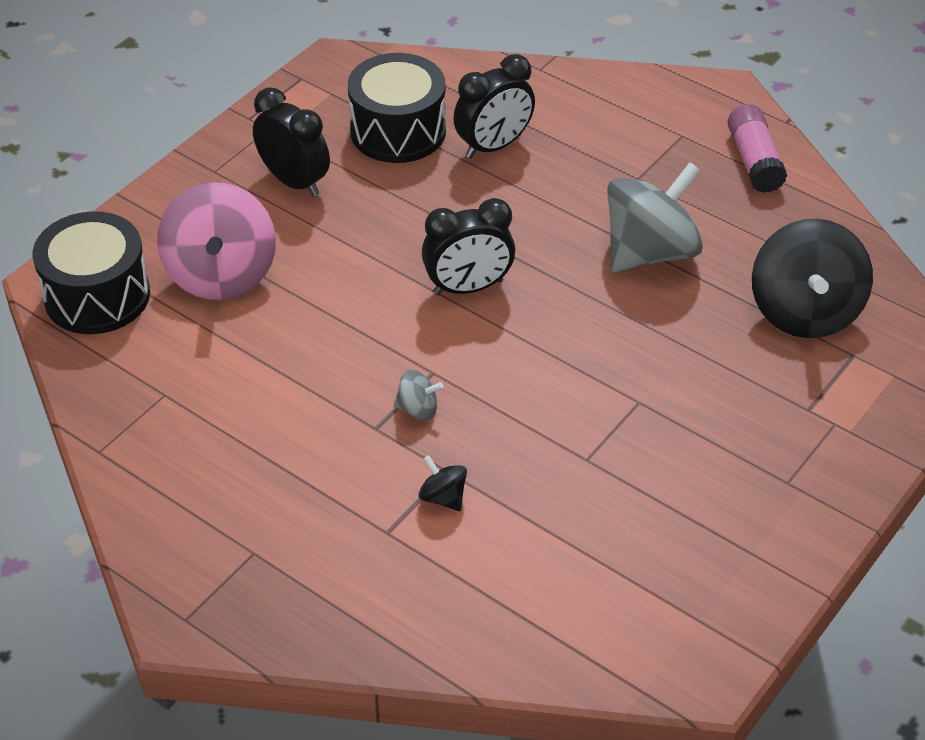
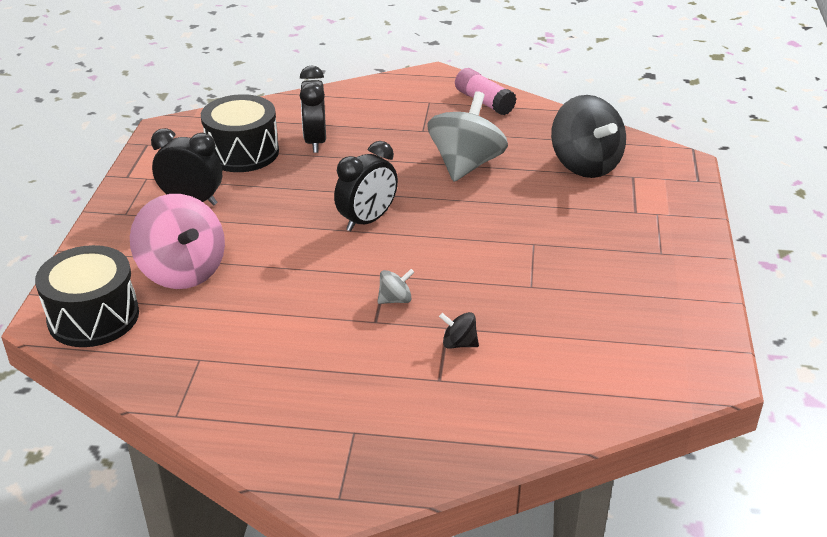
camera: 30 degrees left, 10 degrees down
(493, 146) = (315, 141): black clock -> black clock turned 150 degrees clockwise

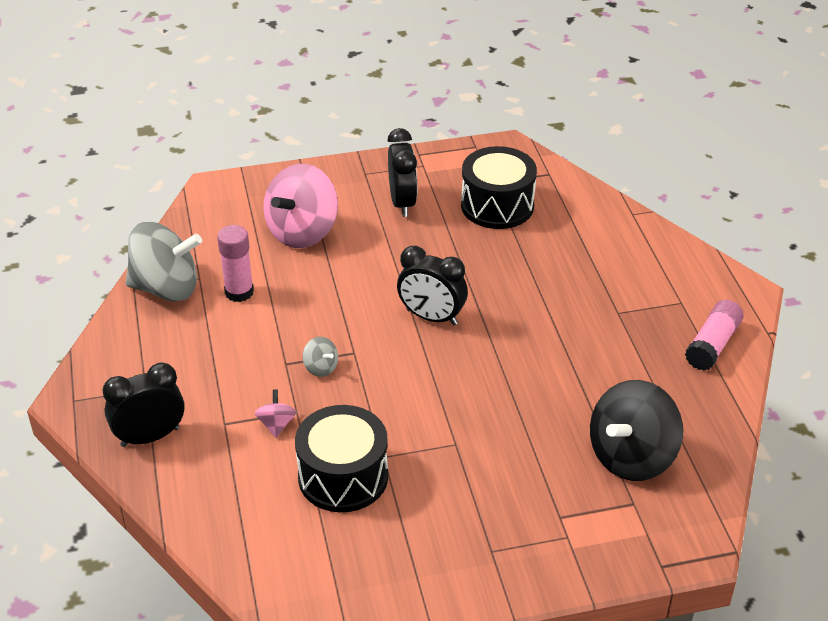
camera: 70 degrees right, 5 degrees up
(93, 317) = (226, 207): black drum -> black drum (343, 476)
(245, 333) = (239, 292): none -> pink glue stick
(315, 141) = (546, 244): black clock -> black clock (150, 437)
(459, 343) = (276, 424): black spinning top -> pink spinning top
(466, 165) = (570, 361): grey spinning top -> grey spinning top (166, 288)

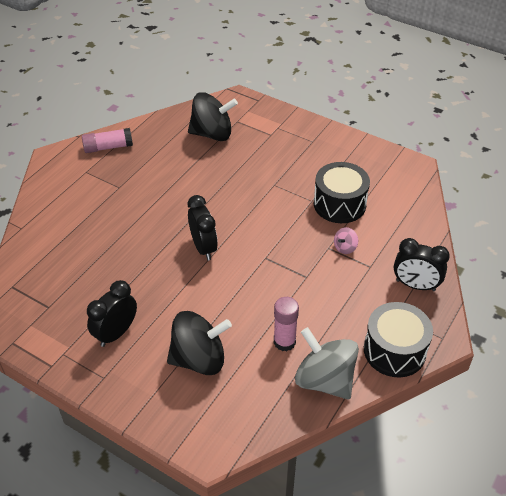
camera: 135 degrees left, 5 degrees up
(302, 232) = (199, 359): pink spinning top -> black spinning top
(321, 368) = (291, 261): grey spinning top -> none
(497, 205) = (72, 287): black drum -> black drum (394, 350)

